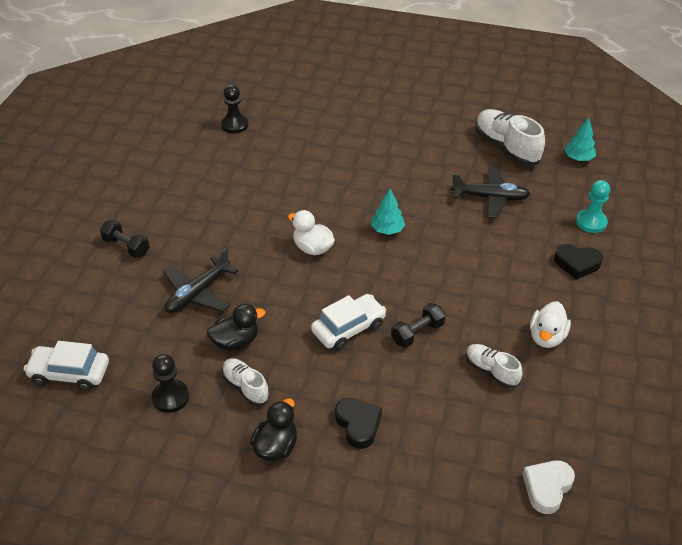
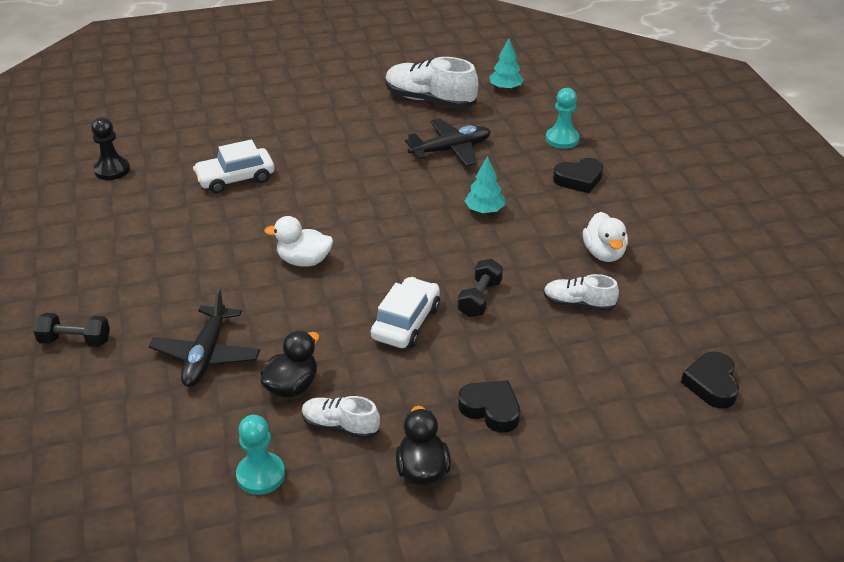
camera: 30 degrees left, 5 degrees down
(69, 373) = (110, 505): white car -> white car (235, 178)
(170, 397) = (260, 475): black pawn -> turquoise pawn
(387, 230) = (370, 214): turquoise tree -> turquoise tree (484, 210)
(547, 488) = (711, 384): white heart -> black heart

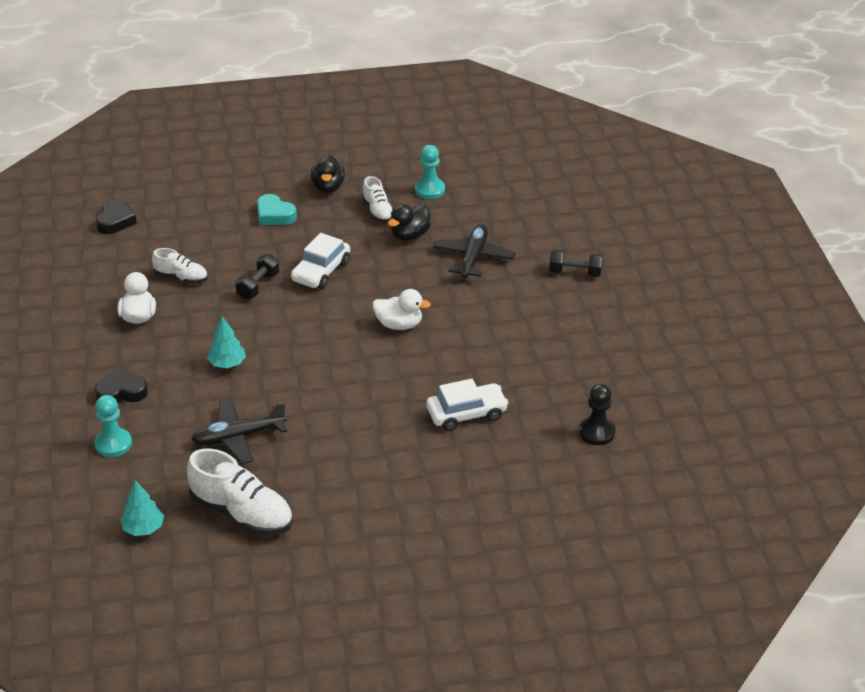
camera: 175 degrees left, 0 degrees up
(340, 426) = (378, 211): white shoe -> white shoe turned 45 degrees clockwise
(491, 409) = (274, 215): black heart -> turquoise heart

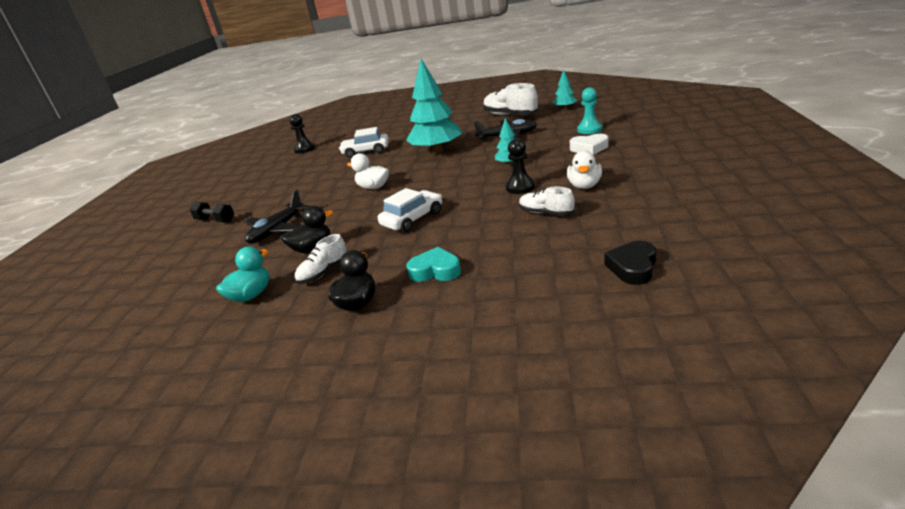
camera: 160 degrees left, 10 degrees down
(121, 392) = (589, 148): black heart -> white heart
(210, 317) = (520, 187): none -> black pawn
(258, 286) = (473, 208): black dumbbell -> none
(274, 215) = (435, 271): turquoise heart -> turquoise heart turned 45 degrees counterclockwise
(343, 405) = (437, 151): none -> turquoise tree
(378, 211) = (324, 272): white shoe -> white shoe turned 135 degrees counterclockwise
(429, 190) = (251, 295): turquoise pawn -> turquoise duck

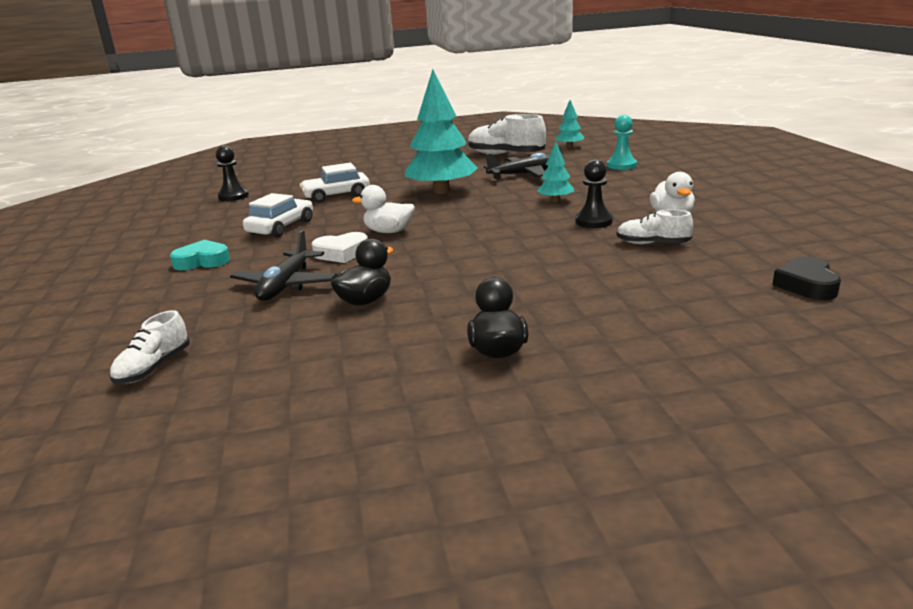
camera: 20 degrees left, 5 degrees down
(215, 220) = (165, 282): black dumbbell -> none
(251, 295) = (321, 359): turquoise duck -> none
(324, 272) = (411, 324): white shoe -> white shoe (153, 368)
(412, 219) = (482, 260): white car -> white car (281, 227)
(435, 271) = (571, 308): turquoise heart -> turquoise heart (202, 261)
(589, 148) = (640, 182): white heart -> white heart (341, 253)

